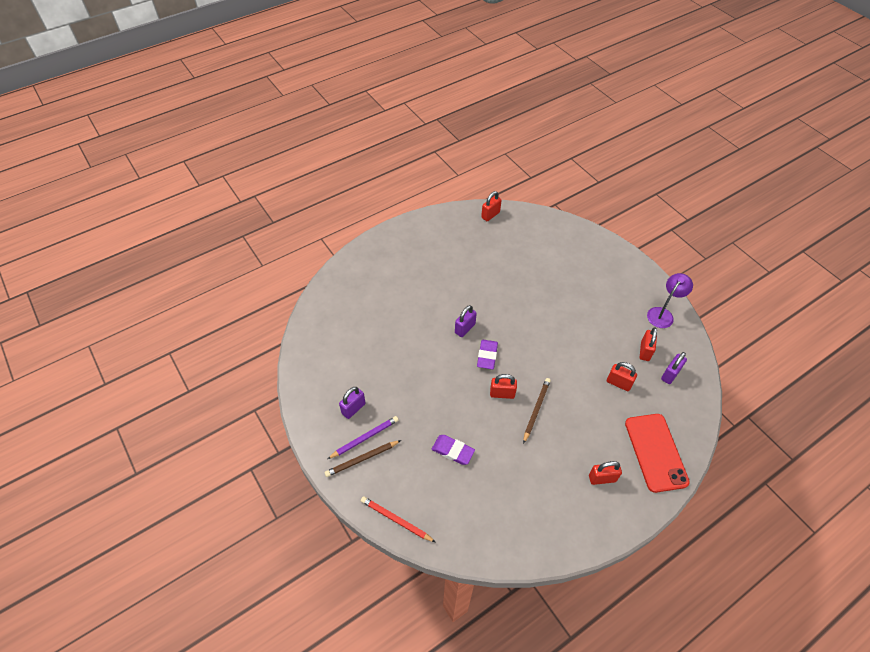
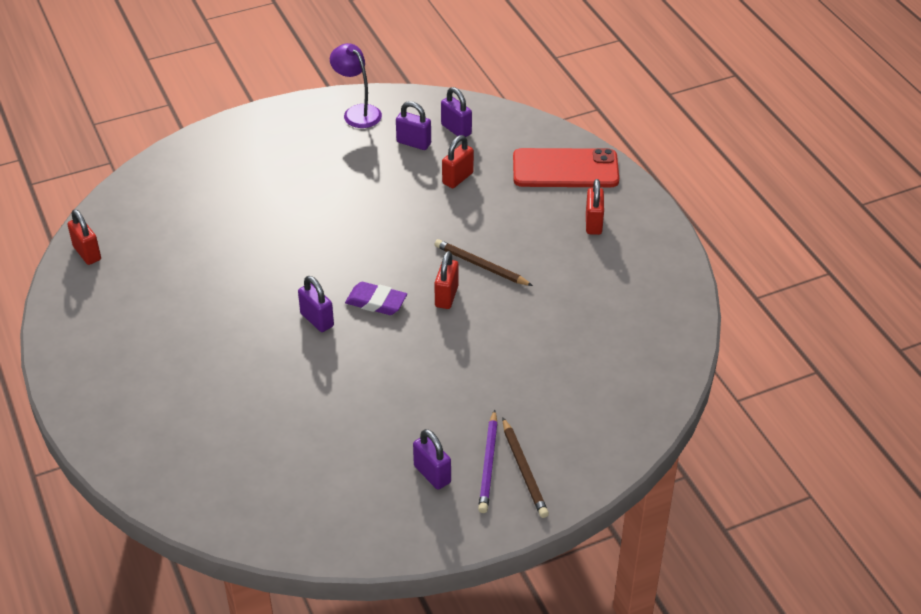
camera: 80 degrees left, 10 degrees down
(365, 438) = (488, 464): purple pencil -> purple pencil turned 150 degrees counterclockwise
(396, 520) = (626, 438): red pencil -> none
(453, 451) = (529, 363): purple eraser -> none
(645, 351) = (414, 143): red padlock -> purple padlock

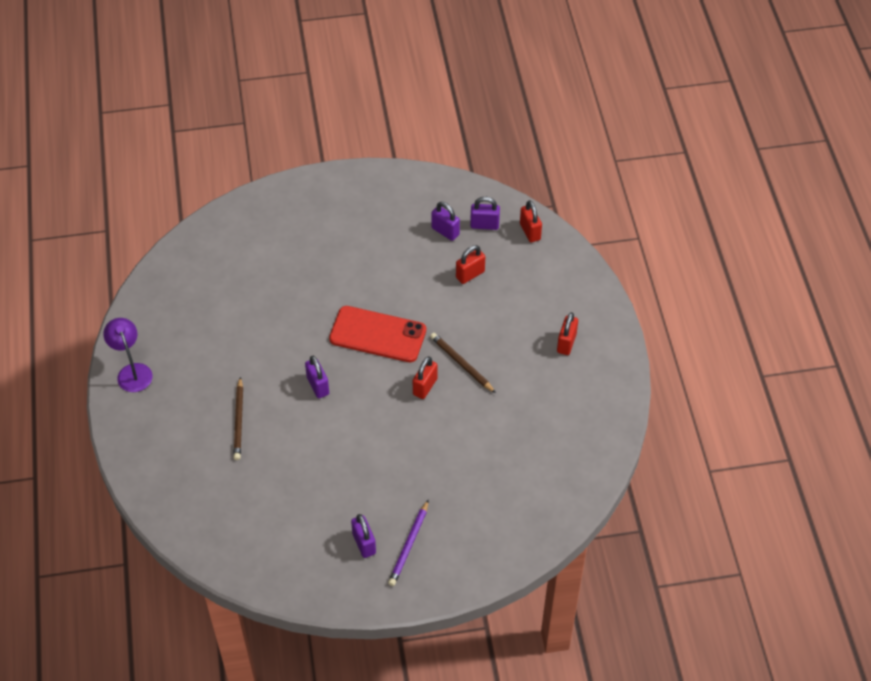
camera: 15 degrees right, 10 degrees up
(87, 253) = (159, 284): red padlock -> red padlock (530, 231)
(357, 112) = (408, 190): purple lamp -> purple lamp (132, 371)
(376, 302) = (368, 380): purple eraser -> none
(456, 129) = (484, 225): purple padlock -> purple padlock turned 60 degrees counterclockwise
(524, 470) = (434, 557): brown pencil -> brown pencil (239, 421)
(565, 169) = (562, 284): red phone -> red phone (378, 334)

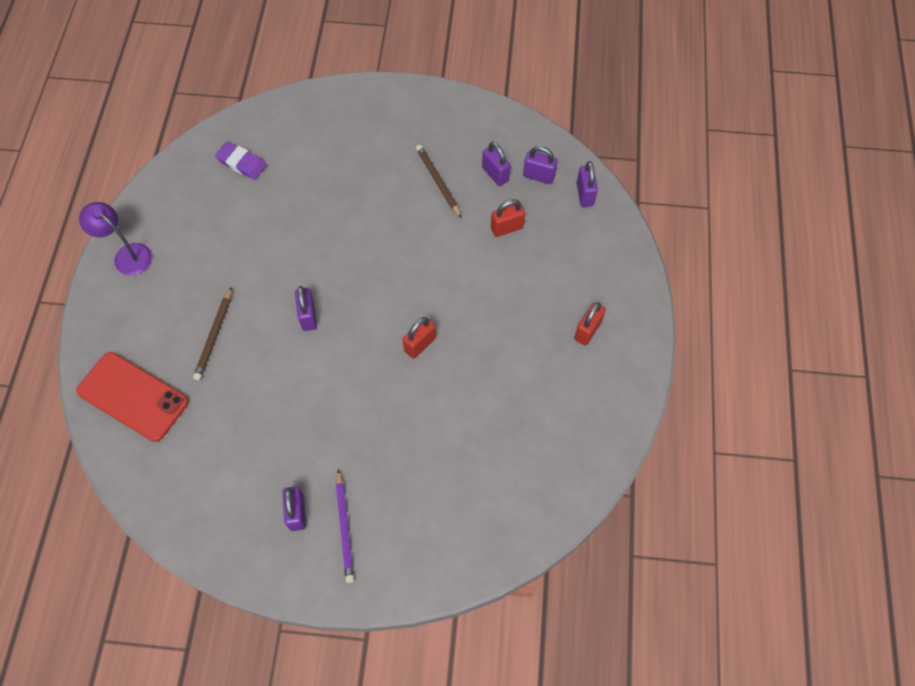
camera: 15 degrees right, 10 degrees up
(132, 371) = (127, 255): purple lamp -> purple lamp turned 45 degrees counterclockwise
(209, 270) = (241, 163): none -> purple eraser
(378, 334) = (389, 273): red phone -> red phone (133, 396)
(409, 545) = (344, 527): purple pencil -> purple pencil turned 45 degrees counterclockwise
(461, 364) = (467, 327): brown pencil -> brown pencil (438, 182)
(530, 231) = (585, 194): red padlock -> purple padlock

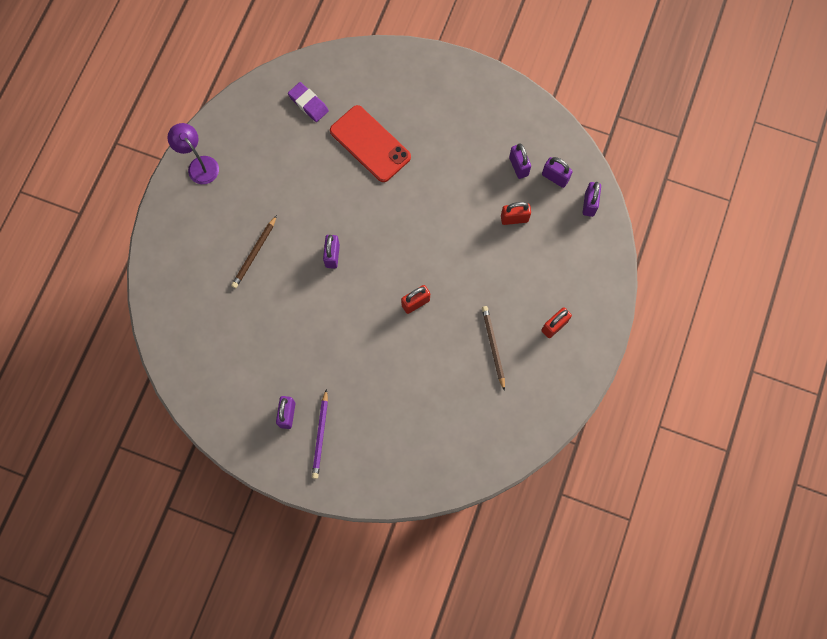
camera: 15 degrees right, 10 degrees up
(133, 396) = (182, 288): red phone -> red phone (370, 144)
(438, 182) = (468, 161): brown pencil -> brown pencil (493, 347)

